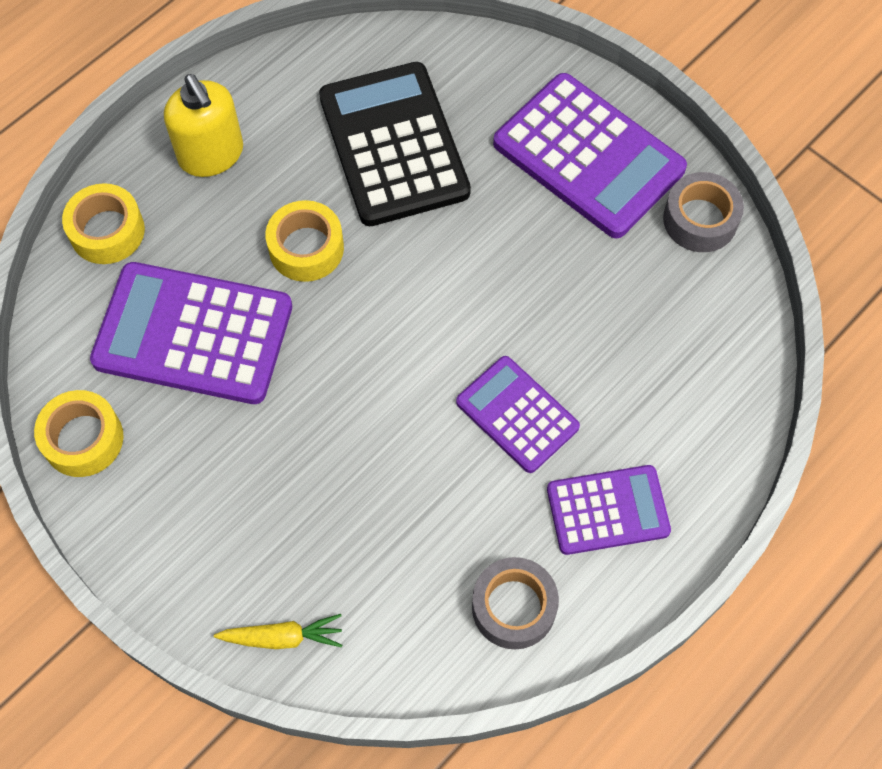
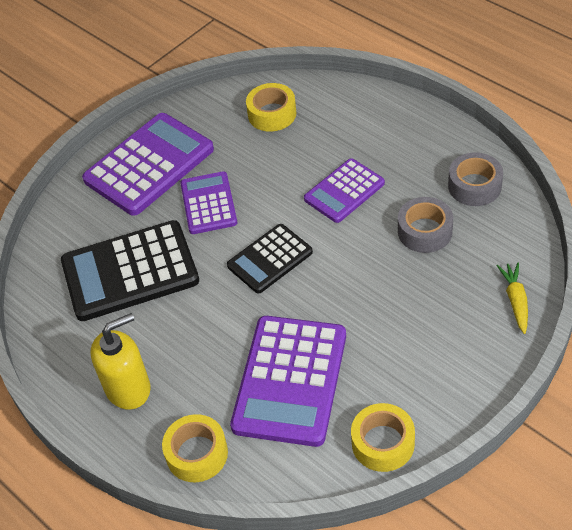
camera: 85 degrees left, 15 degrees down
(306, 248) = (216, 317): yellow tape -> yellow tape (272, 114)
(396, 312) = (270, 259): none -> black calculator
(607, 510) = (405, 146): purple calculator -> purple calculator (208, 203)
(700, 219) = (201, 110): grey tape -> grey tape (425, 231)

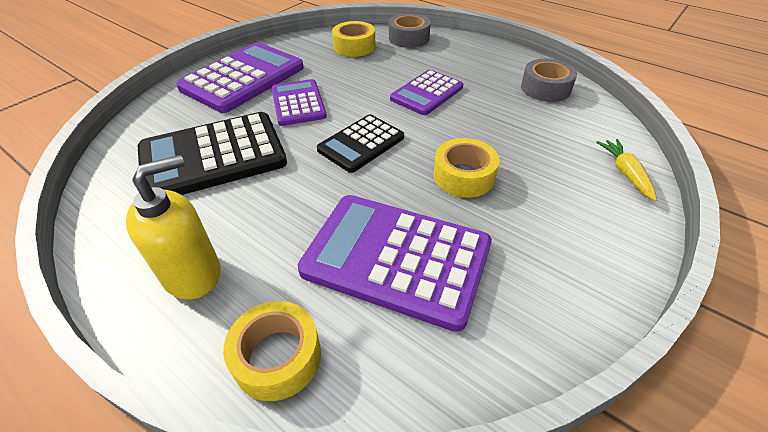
camera: 10 degrees left, 5 degrees down
(290, 380) = (396, 258): purple calculator -> purple calculator turned 105 degrees clockwise
(383, 443) = (530, 332): yellow tape -> yellow tape (463, 176)
(425, 231) = (511, 120): grey tape -> grey tape (409, 38)

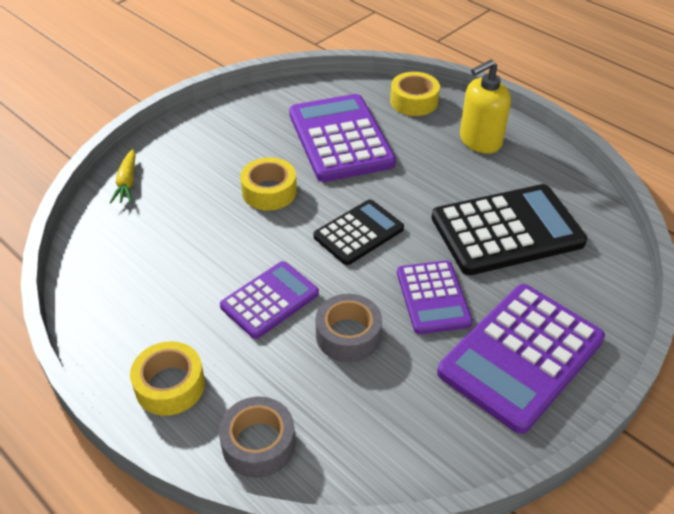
camera: 175 degrees left, 0 degrees up
(354, 46) = (357, 425): yellow tape -> yellow tape (170, 385)
(396, 258) = (340, 139): purple calculator -> purple calculator turned 135 degrees counterclockwise
(545, 88) = (116, 294): grey tape -> grey tape (348, 335)

